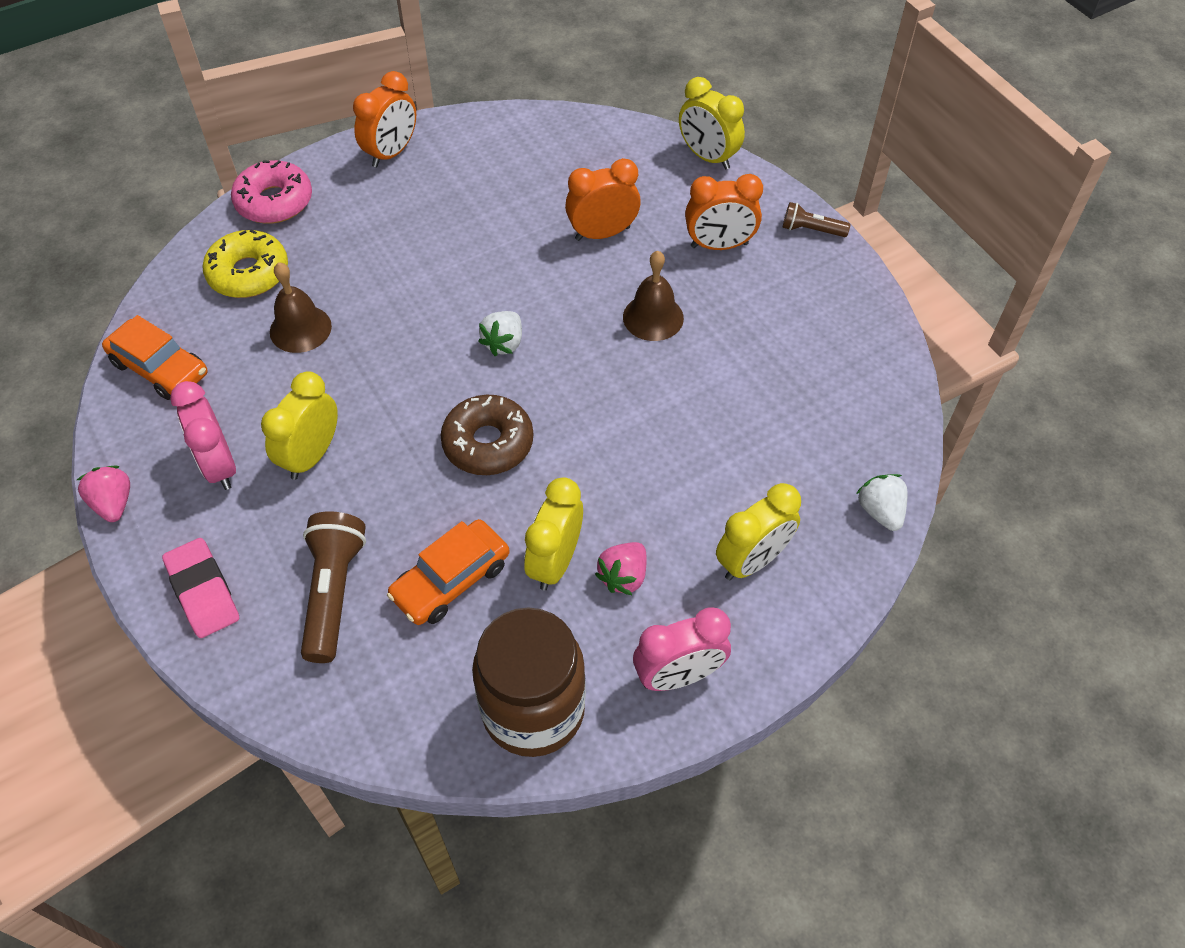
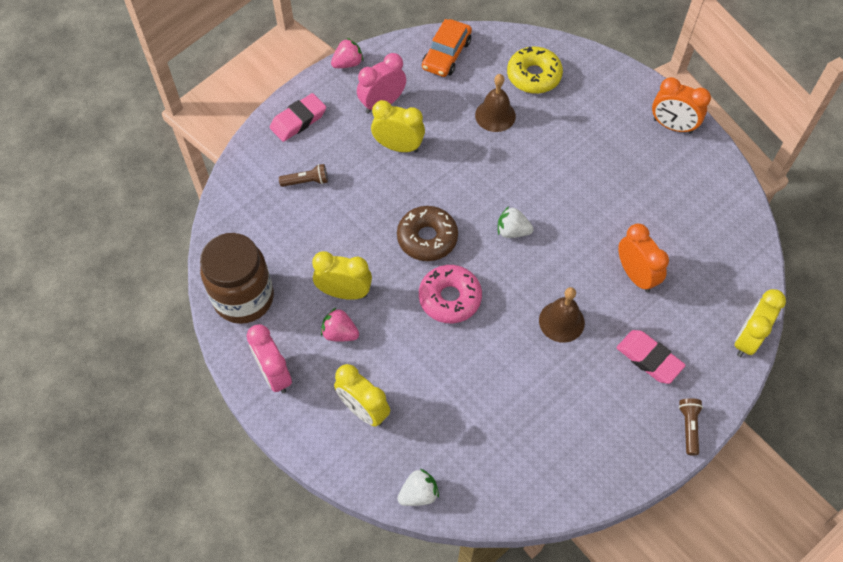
camera: 80 degrees right, 5 degrees up
(274, 202) = (601, 72): pink donut -> pink donut (450, 298)
(333, 592) = (306, 181): brown flashlight -> brown flashlight, size x0.56
(451, 580) = (323, 238): orange car -> none
(719, 245) = (649, 359): orange clock -> pink eraser

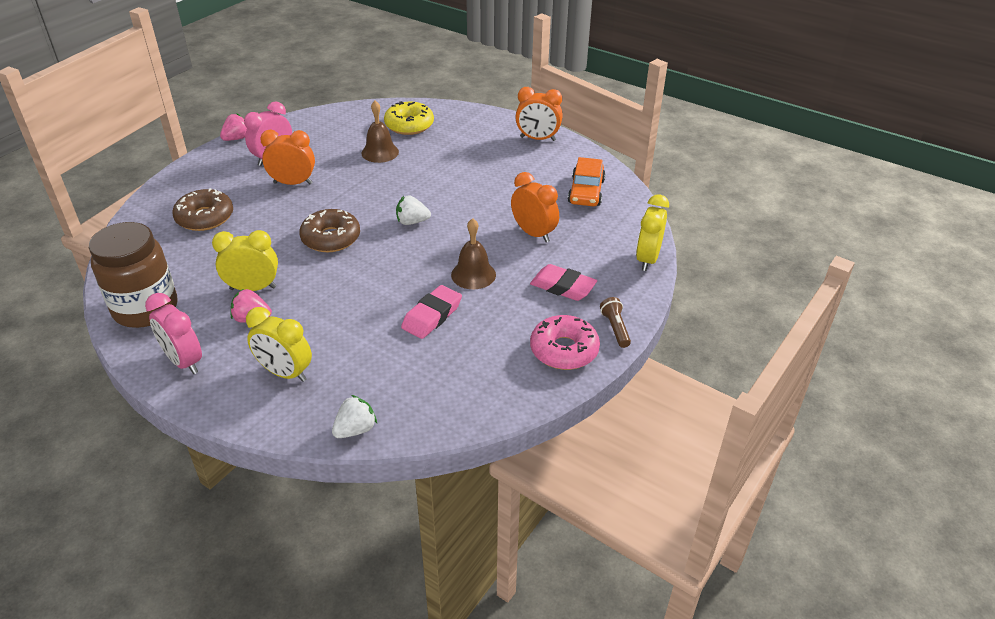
camera: 15 degrees left, 20 degrees down
(298, 120) = (193, 179): pink eraser -> pink eraser (432, 316)
(306, 181) = (205, 217): brown flashlight -> brown donut
(398, 147) = (293, 183): yellow clock -> orange clock
(446, 54) = (328, 122): orange car -> orange car (586, 192)
(450, 298) = (361, 276): pink donut -> pink donut (564, 350)

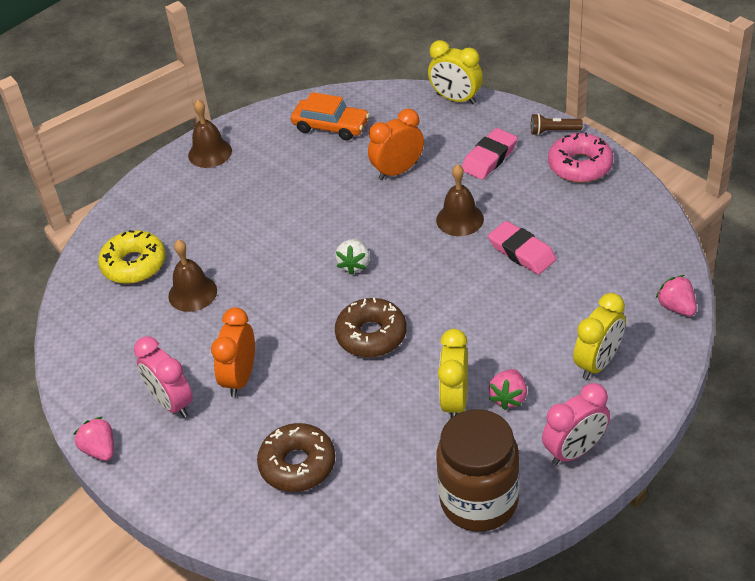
camera: 75 degrees left, 5 degrees up
(355, 429) = (676, 307): white strawberry -> pink strawberry
(537, 139) = (210, 153): orange clock -> brown bell

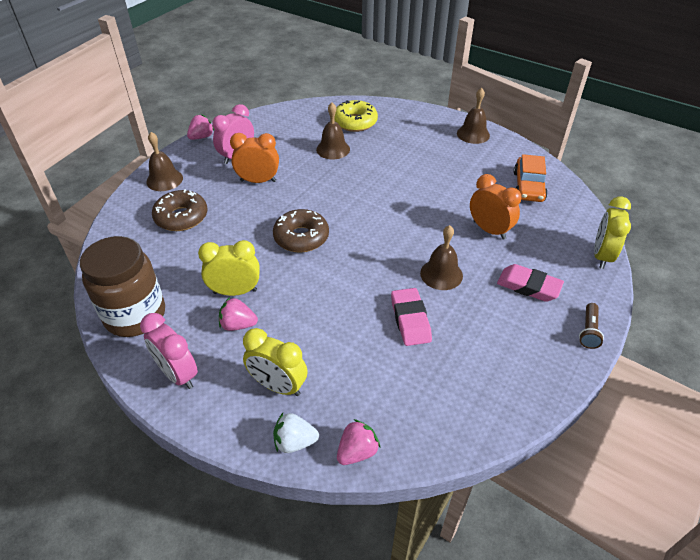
camera: 75 degrees right, 0 degrees up
(201, 492) = (164, 180): none -> brown bell
(354, 264) = (374, 219): white strawberry -> white strawberry (294, 442)
(522, 252) = (410, 320): pink eraser -> pink eraser turned 45 degrees counterclockwise
(553, 131) = (588, 331): brown flashlight -> brown flashlight turned 150 degrees counterclockwise
(580, 166) = (545, 356): pink donut -> none

